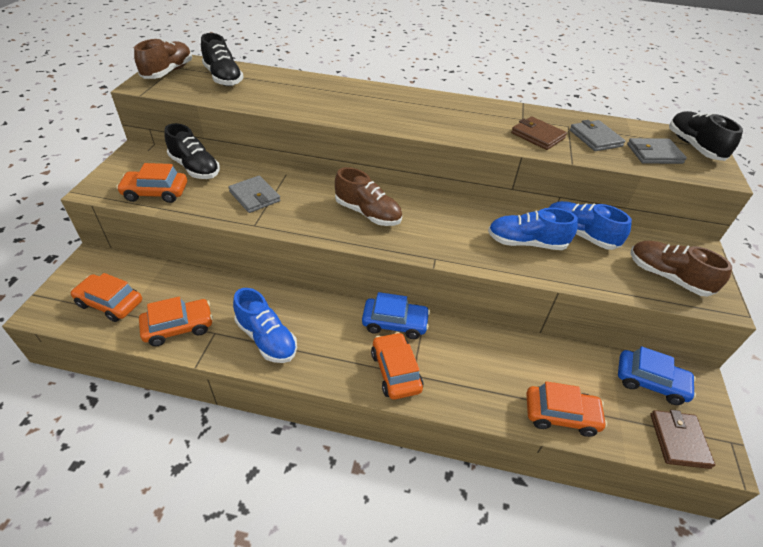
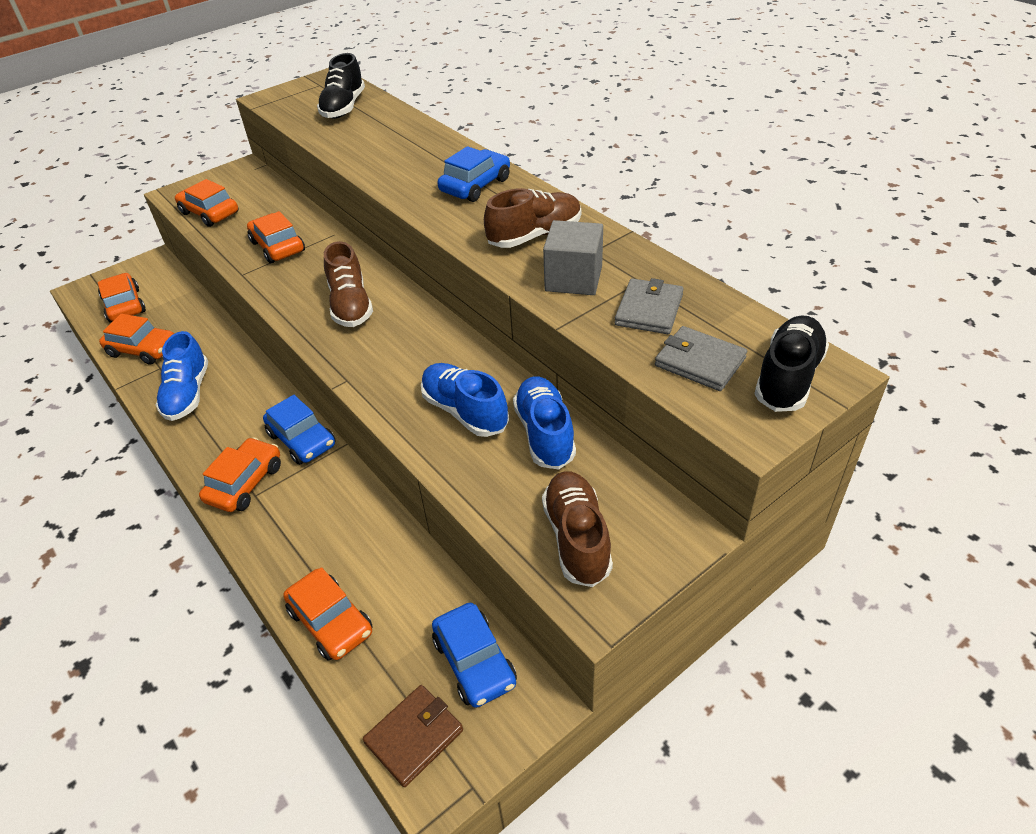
camera: 45 degrees right, 0 degrees up
(168, 72) = (306, 89): brown shoe -> brown shoe (535, 235)
(195, 168) = (267, 200): black shoe -> none
(254, 196) = (278, 246): grey wallet -> orange car
(400, 103) = (475, 185): none -> blue car
(537, 136) = (573, 279): brown wallet -> grey cube

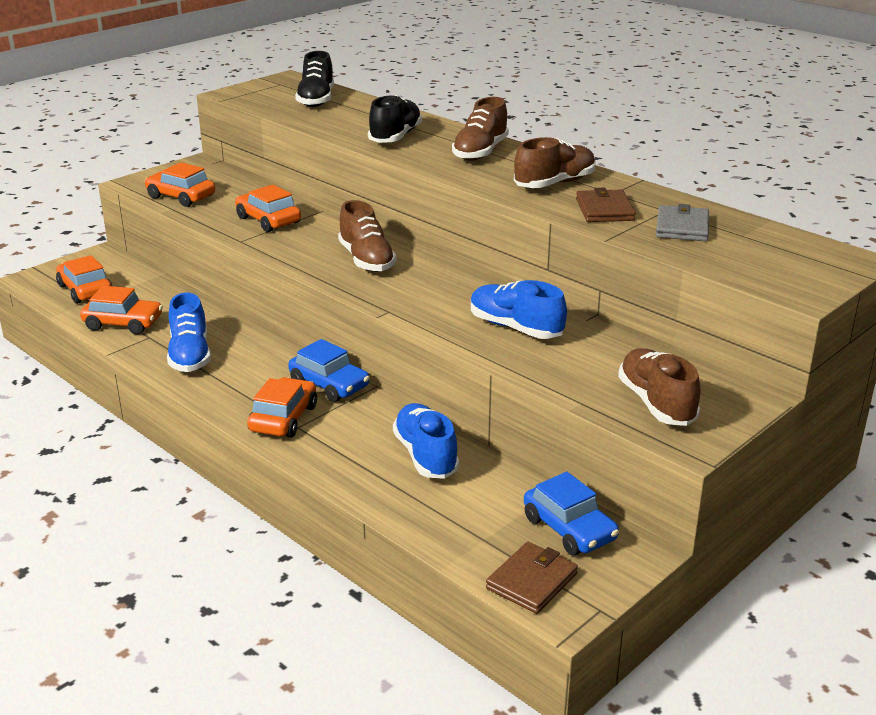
camera: 10 degrees left, 15 degrees down
(331, 621) = (417, 510): orange car -> none
(475, 185) = (480, 152): blue car -> brown shoe
(544, 434) = (598, 339): blue shoe -> blue shoe (426, 455)
(573, 279) = (604, 210): grey cube -> brown wallet
(700, 362) = (741, 257): grey wallet -> none
(788, 378) = (819, 263): black shoe -> black shoe (395, 137)

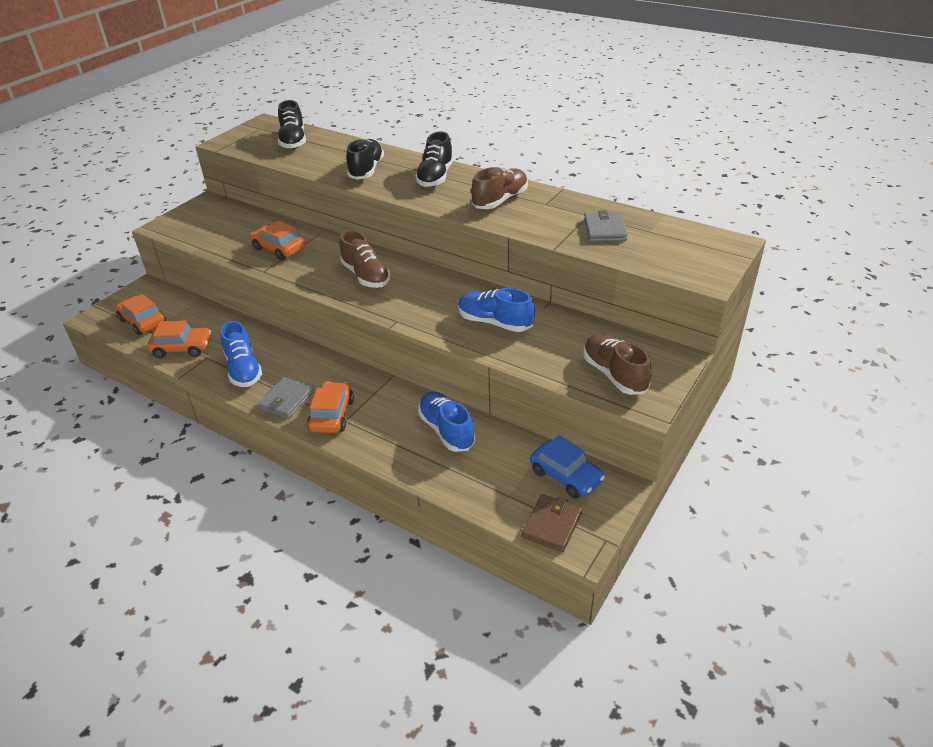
camera: 10 degrees left, 10 degrees up
(181, 197) = (203, 235): orange car -> none
(232, 394) = (286, 400): none -> grey wallet
(329, 384) = (358, 379): blue car -> none
(480, 152) = (435, 177): brown shoe -> black shoe
(604, 210) = (544, 221): brown wallet -> none

